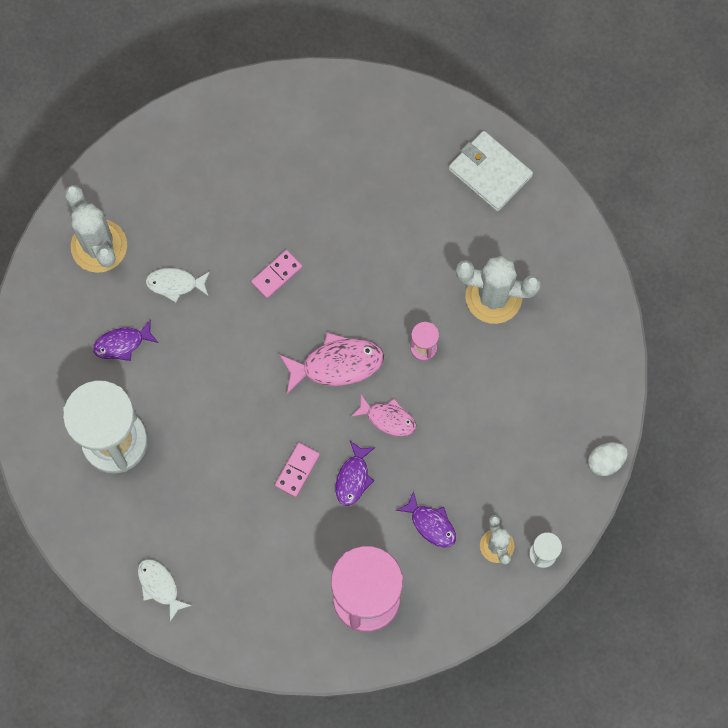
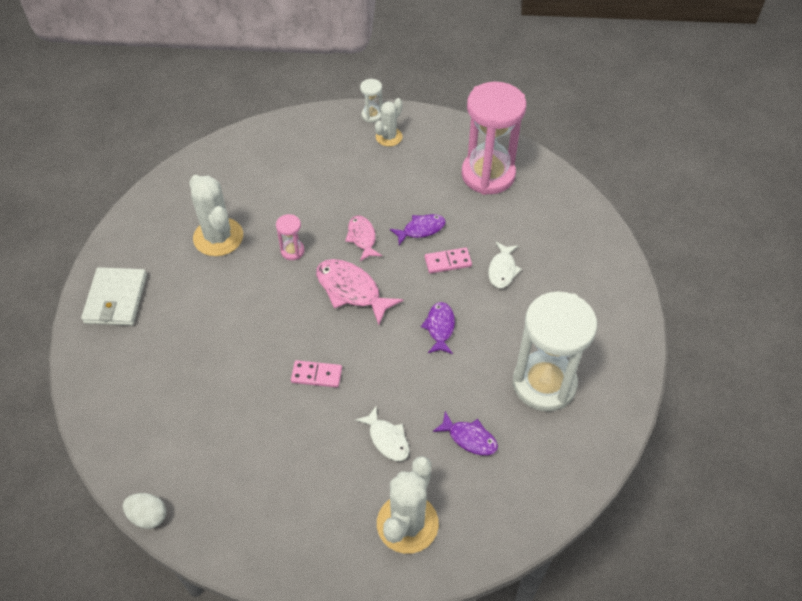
camera: 130 degrees left, 20 degrees down
(160, 586) = (604, 282): white fish -> white fish (502, 270)
(431, 524) = (409, 174): purple fish -> purple fish (440, 327)
(605, 462) = (284, 120): white egg -> white egg (148, 516)

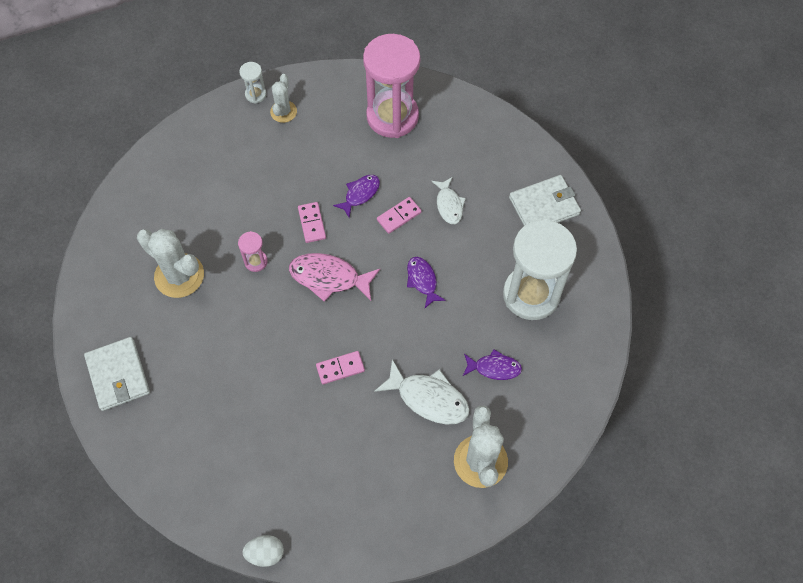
camera: 25 degrees left, 10 degrees up
(362, 238) = (312, 223): pink fish -> pink domino
(387, 439) = (428, 398): white fish -> white fish, size x1.60
(600, 306) = (544, 206): none -> white wallet

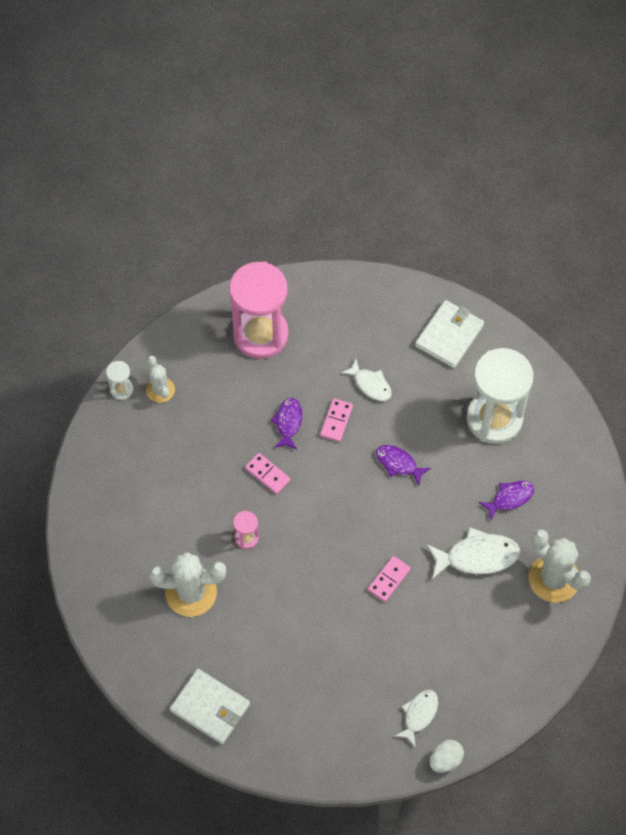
camera: 35 degrees left, 0 degrees up
(275, 498) = (419, 715): none -> white fish
(329, 278) = (320, 511): pink fish -> none

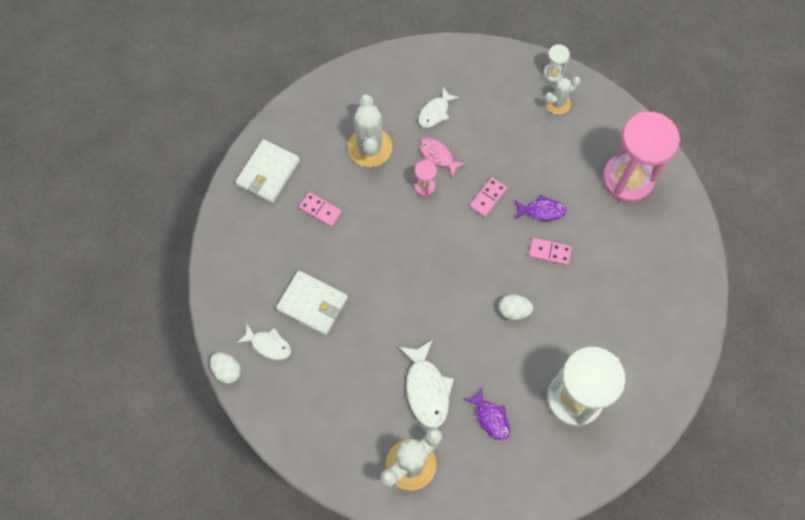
camera: 85 degrees right, 5 degrees up
(210, 521) = (437, 156): none -> pink fish
(370, 384) = (592, 280): white fish -> white fish (435, 112)
(389, 579) = (396, 310): pink domino -> pink domino (320, 210)
(398, 464) = (513, 311): purple fish -> white egg
(449, 335) = (658, 350): white wallet -> white wallet (312, 304)

